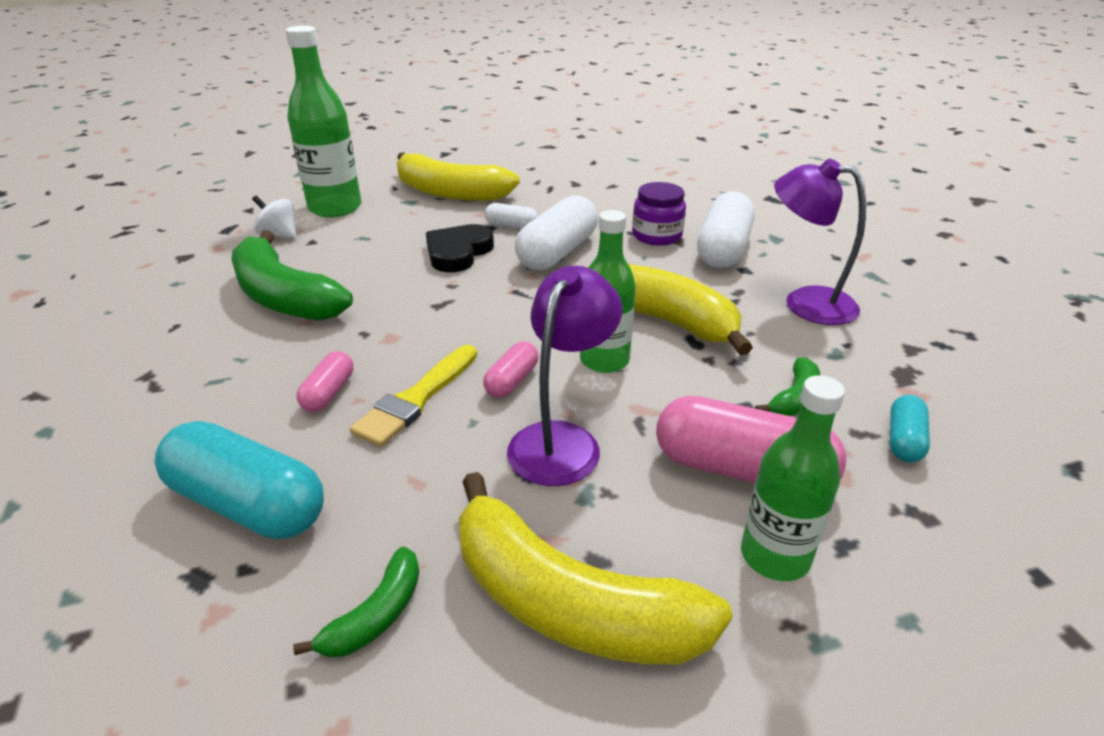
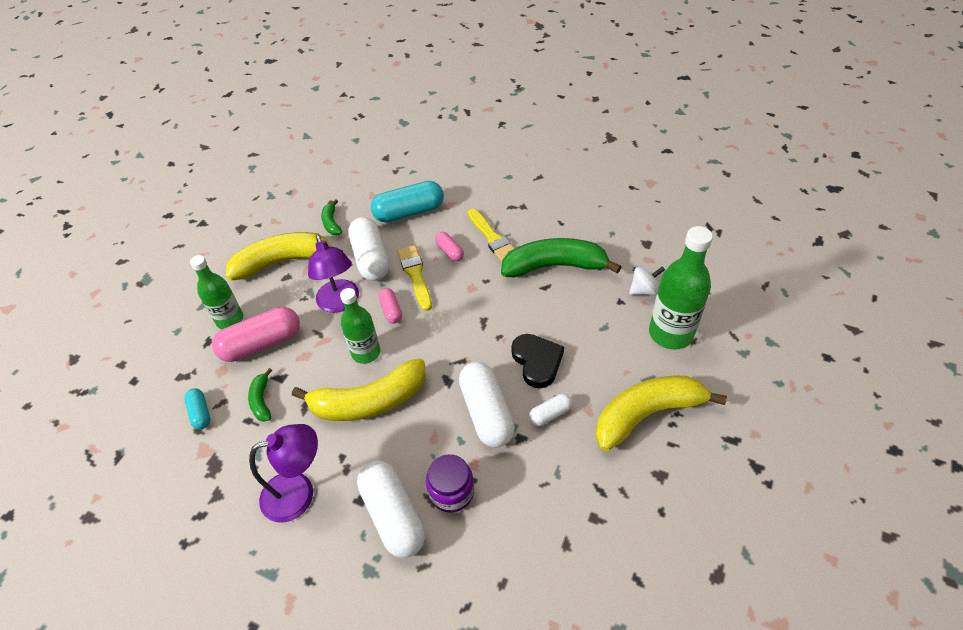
camera: 135 degrees right, 15 degrees up
(259, 368) = (492, 238): none -> yellow brush
(429, 472) = (371, 259): none -> white capsule

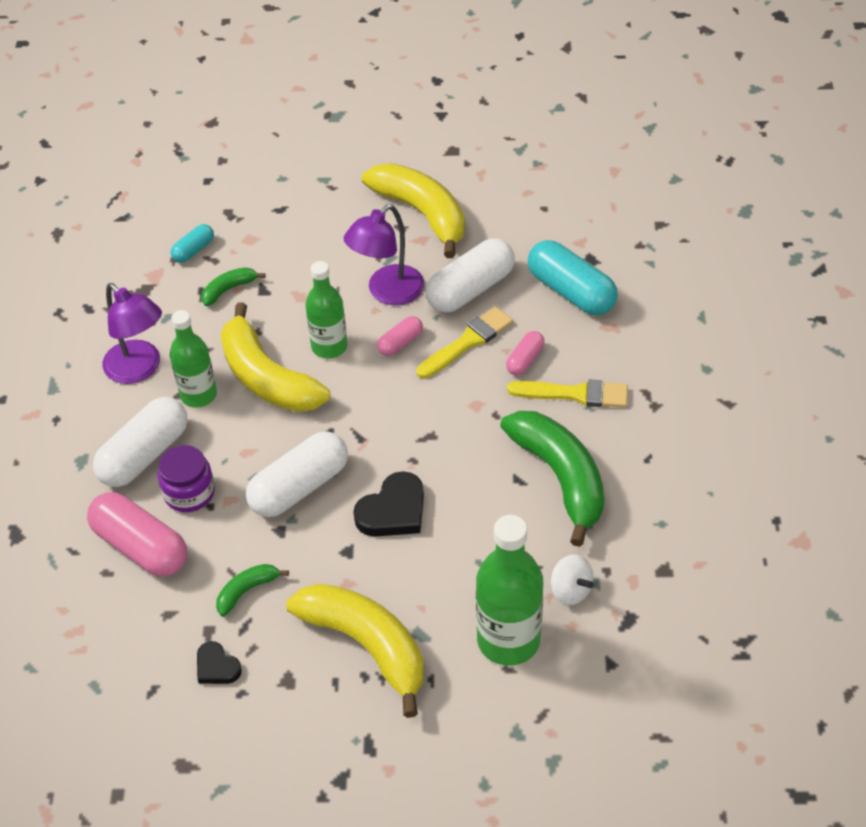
camera: 65 degrees right, 0 degrees up
(230, 320) = (316, 212): green bottle -> green bottle (198, 395)
(261, 344) = (298, 253): pink capsule -> pink capsule (141, 547)
(332, 223) = (508, 226): green banana -> green banana (247, 591)
(492, 238) = (574, 394): yellow brush -> yellow brush turned 120 degrees counterclockwise
(550, 414) = (324, 548): white capsule -> none
(631, 522) = (217, 667): none -> black heart

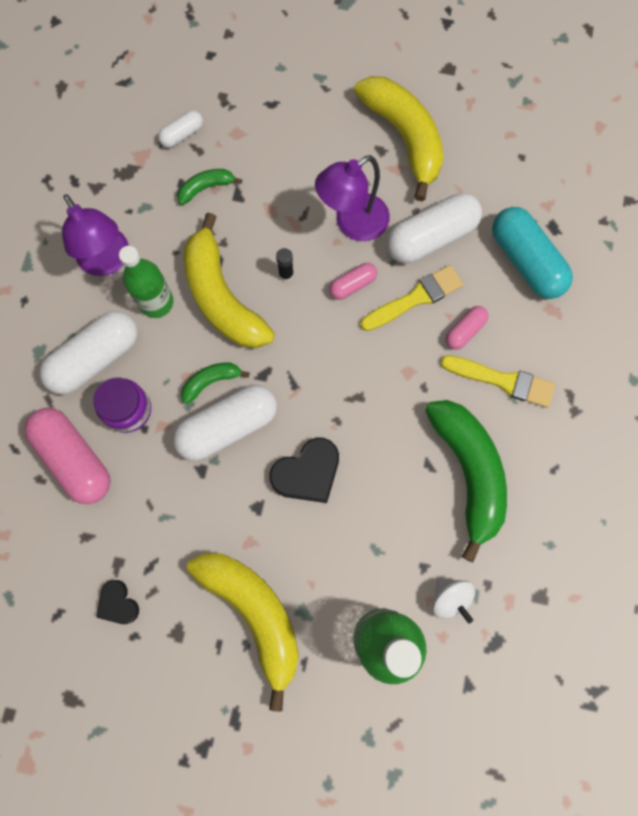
camera: 10 degrees right, 25 degrees up
(193, 250) = (182, 135): turquoise capsule -> white capsule
(247, 591) = (159, 529): green banana -> green banana (211, 381)
(329, 346) = (286, 274): green bottle -> black glue stick

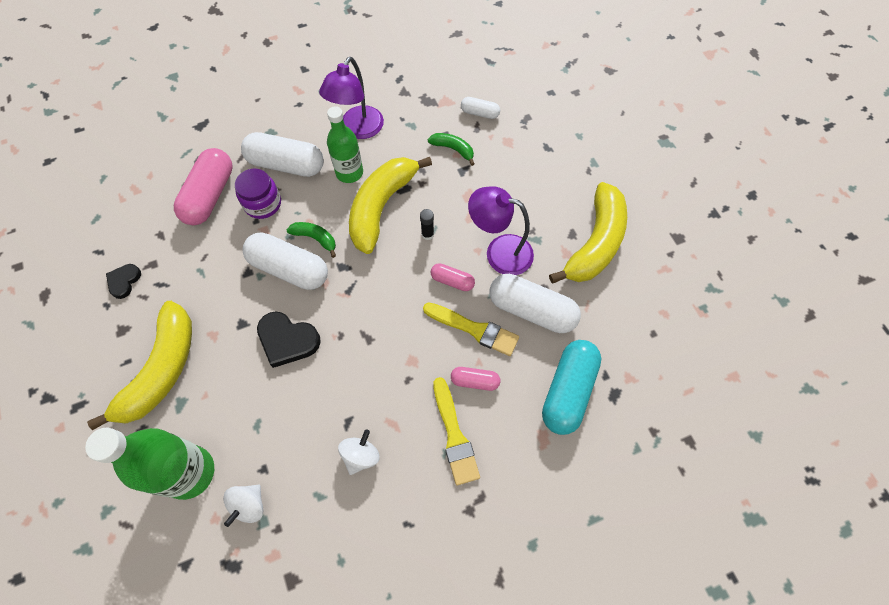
camera: 55 degrees right, 10 degrees down
(468, 472) = (361, 455): green banana -> white spinning top

